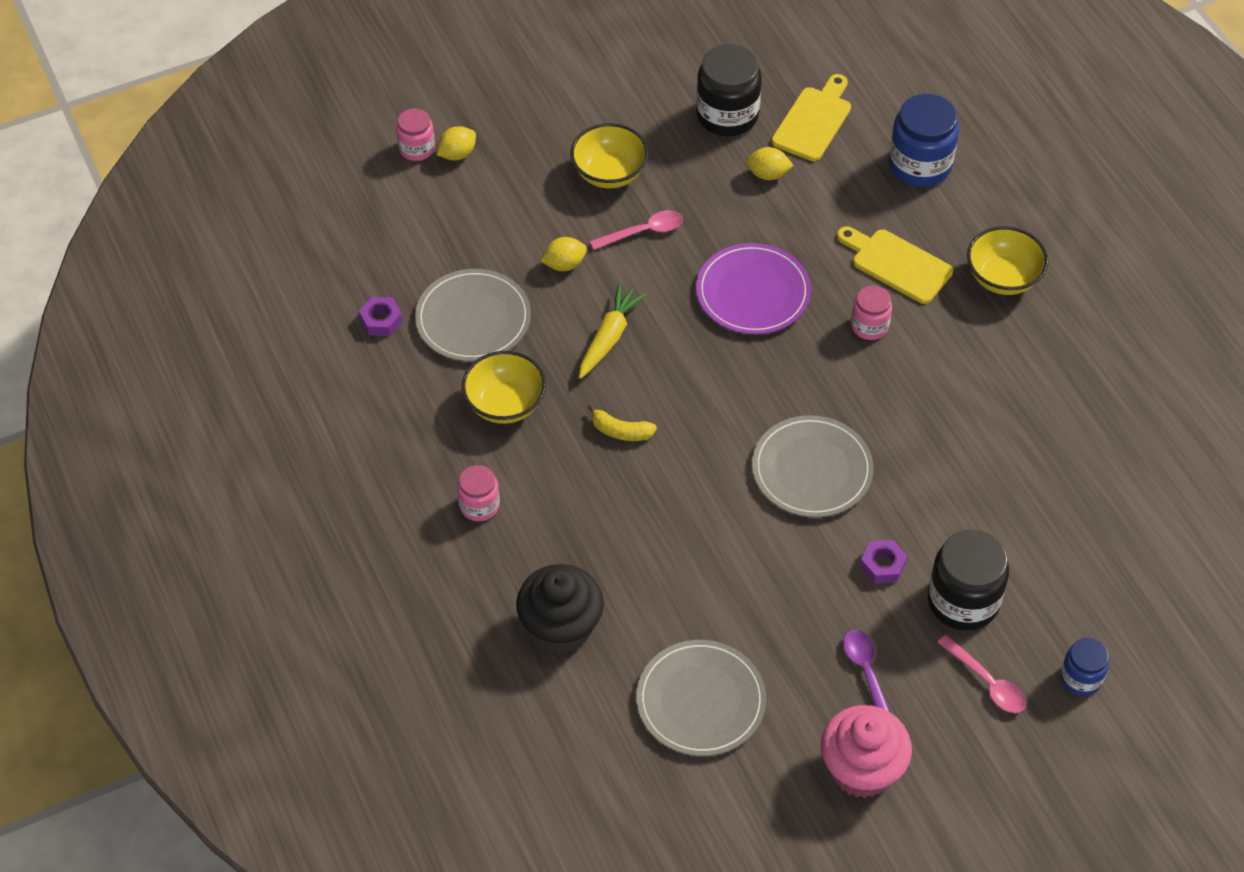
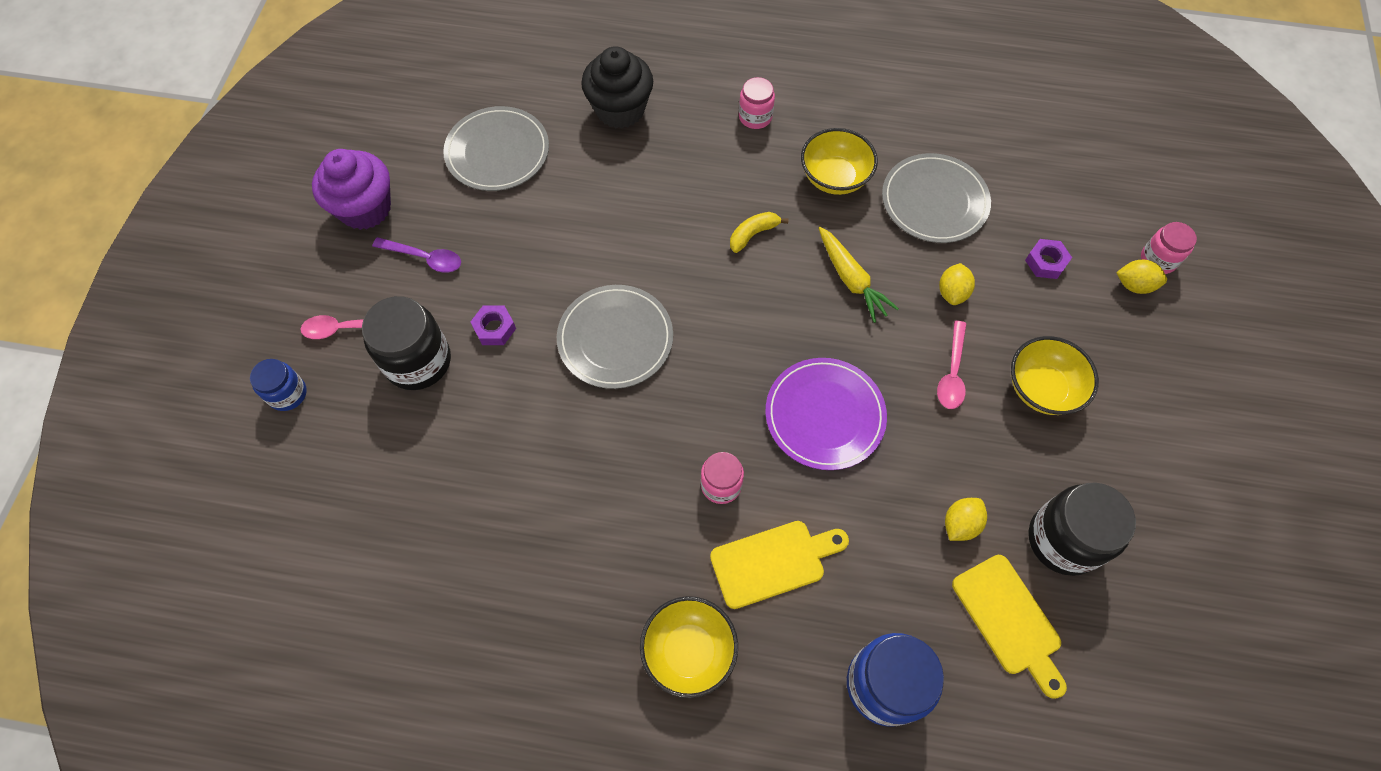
camera: 125 degrees right, 10 degrees up
(381, 320) = (972, 144): purple nut -> purple nut (1045, 262)
(457, 154) = (1134, 285): yellow lemon -> yellow lemon turned 75 degrees counterclockwise
(861, 769) = (365, 208): pink cupcake -> purple cupcake

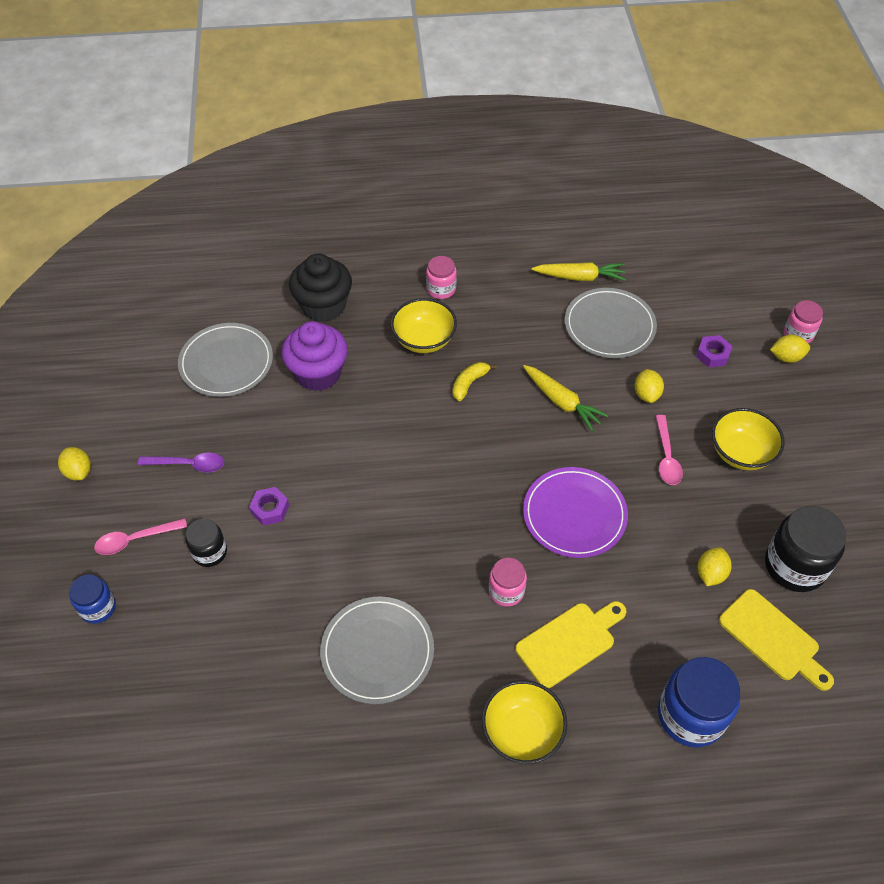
camera: 15 degrees left, 10 degrees down
(311, 239) = (78, 471): none -> yellow lemon
(365, 208) = (120, 434): purple cupcake -> purple cupcake (318, 373)
(418, 361) = (209, 552): black jar -> black jar, size x0.57
(615, 338) = (379, 493): grey plate -> grey plate (377, 651)
(834, 177) = (522, 324): yellow bowl -> yellow bowl (424, 340)
(917, 135) = (579, 277): none -> yellow carrot

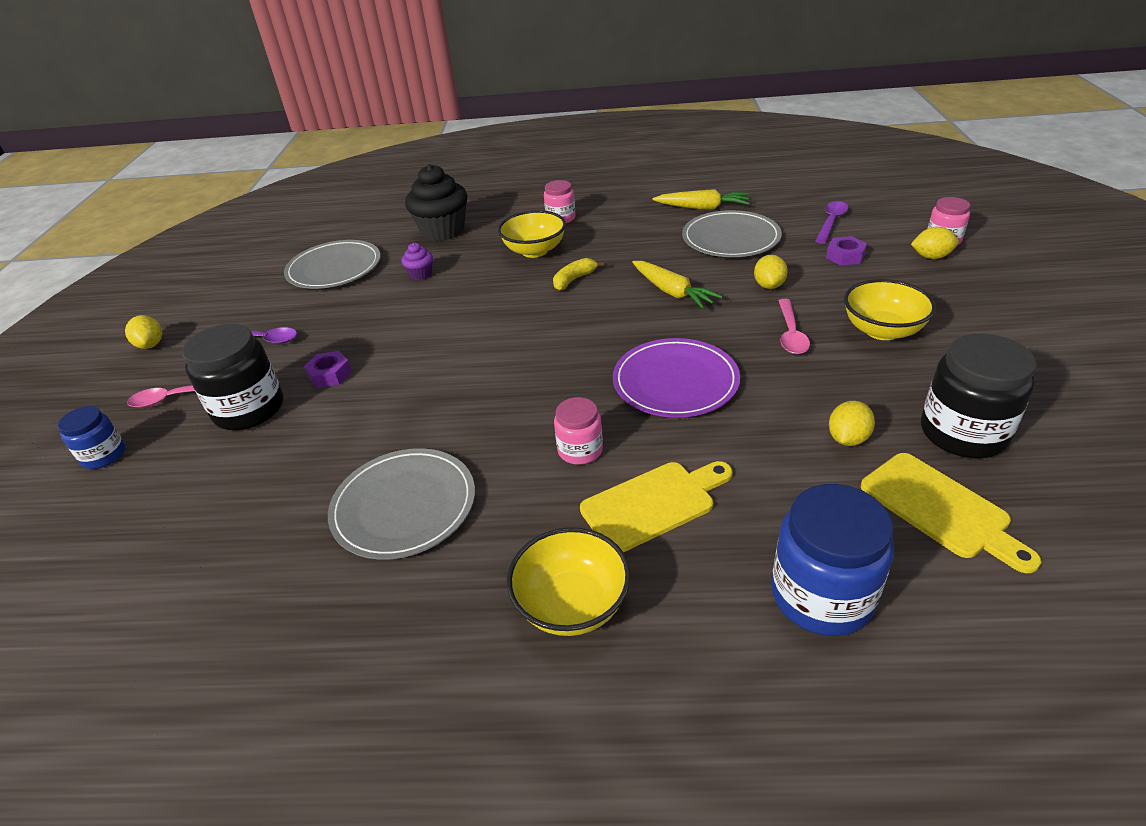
camera: 10 degrees right, 15 degrees down
(209, 552) = (249, 409): black jar -> black jar, size x1.75
(318, 373) = (420, 274): purple cupcake -> purple cupcake, size x0.47
(701, 304) = (831, 222): none -> purple spoon

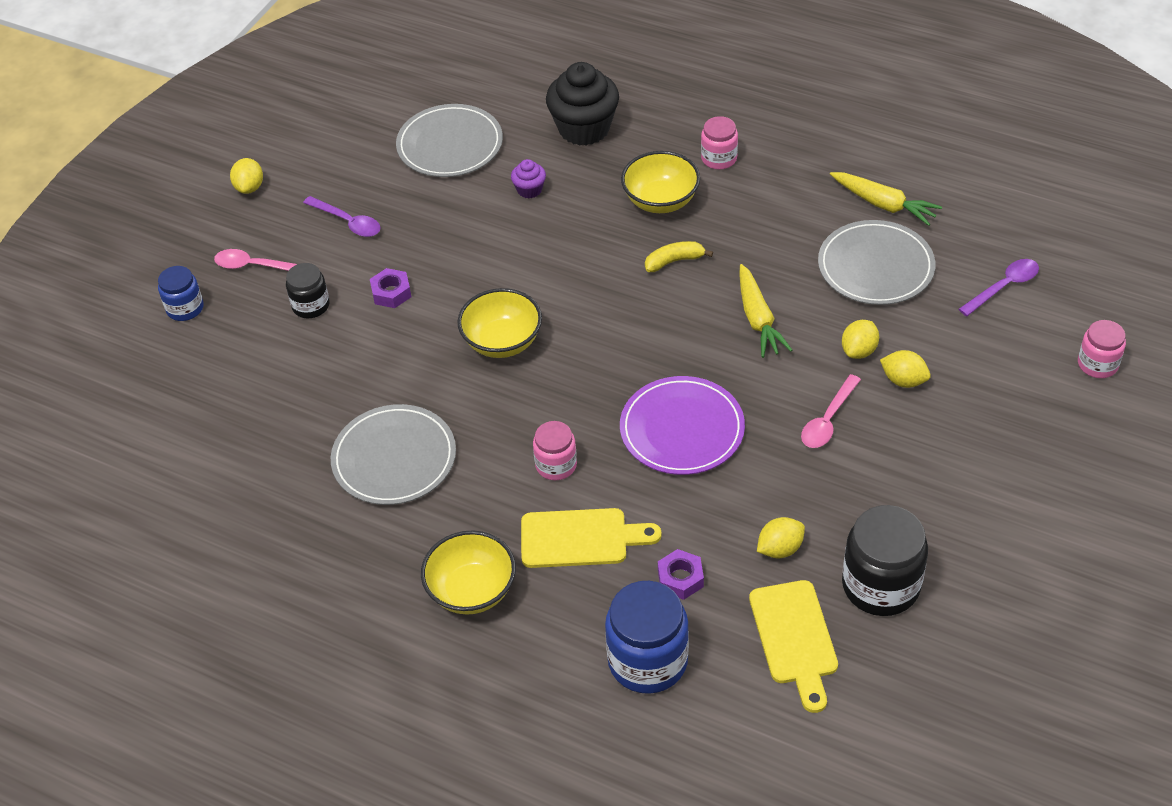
camera: 25 degrees right, 10 degrees up
(249, 409) = (311, 305): black jar -> black jar, size x0.57
(845, 256) = (971, 343): purple nut -> purple nut (680, 578)
(882, 330) = (917, 452): yellow bowl -> yellow bowl (502, 342)
(931, 257) = (1060, 382): yellow lemon -> yellow lemon (903, 380)

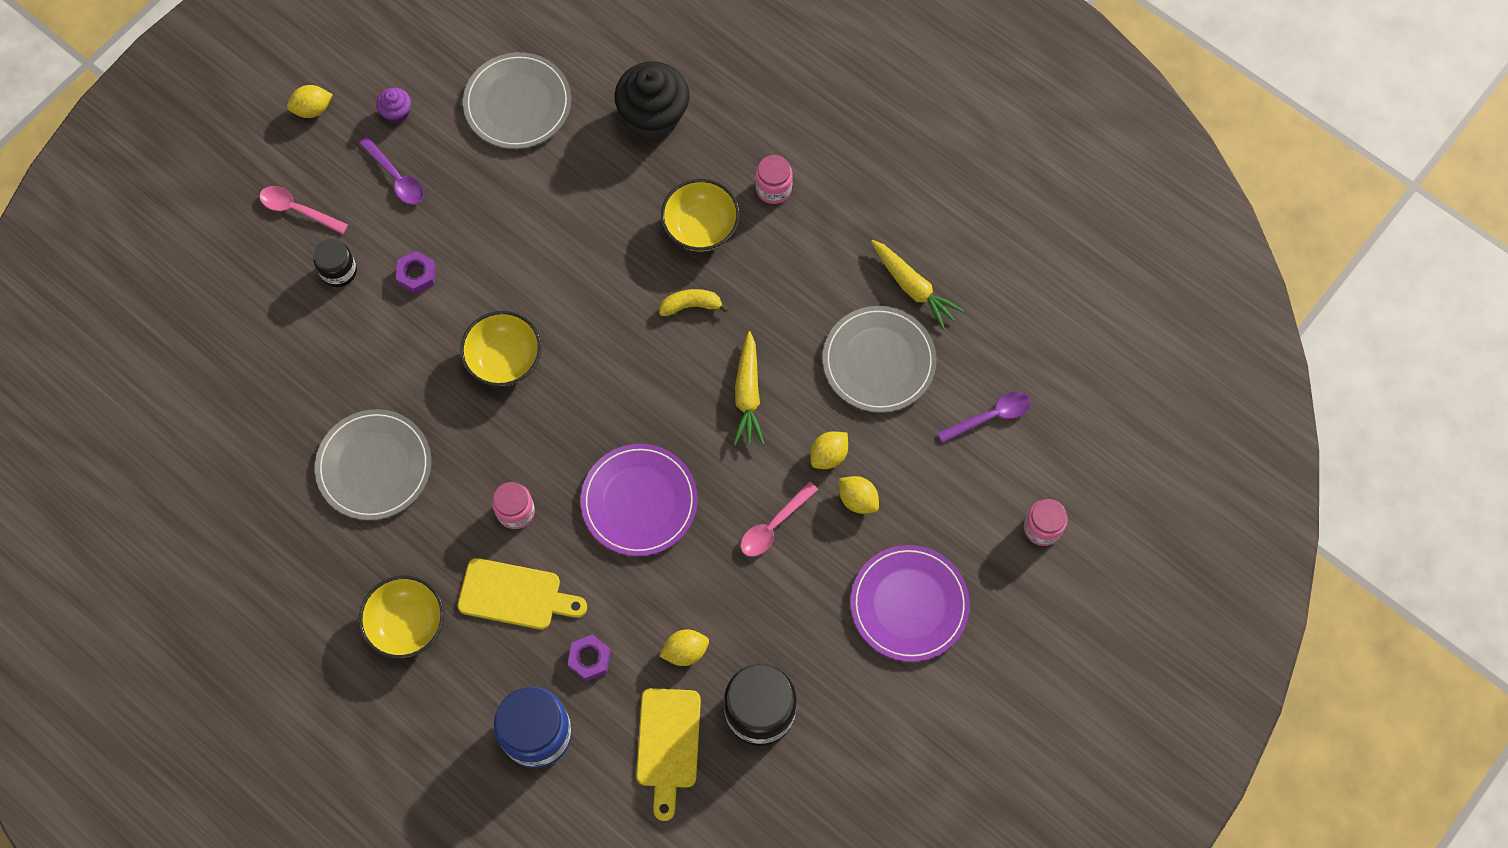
camera: 10 degrees right, 20 degrees up
(185, 308) = (222, 244): blue jar -> none
(249, 187) = (312, 109): yellow lemon -> yellow lemon turned 60 degrees clockwise
(529, 190) = (579, 181): purple cupcake -> purple cupcake (397, 113)
(994, 456) = (909, 604): none -> purple plate

